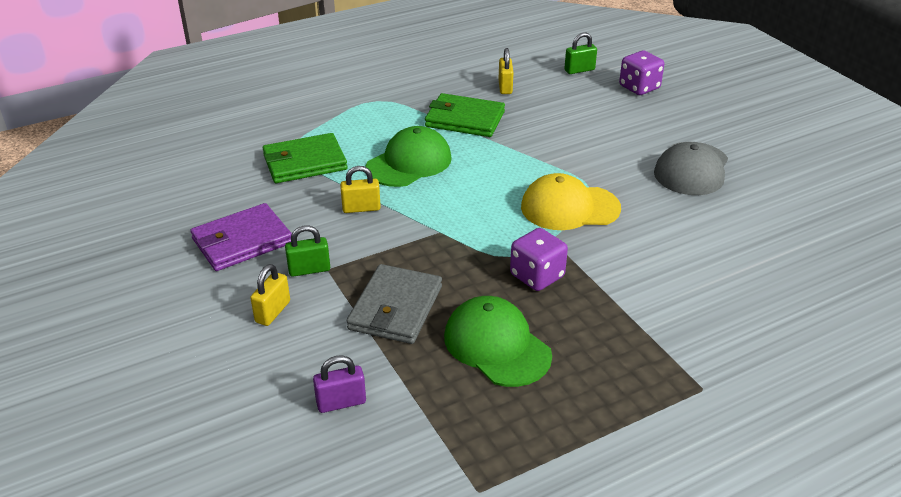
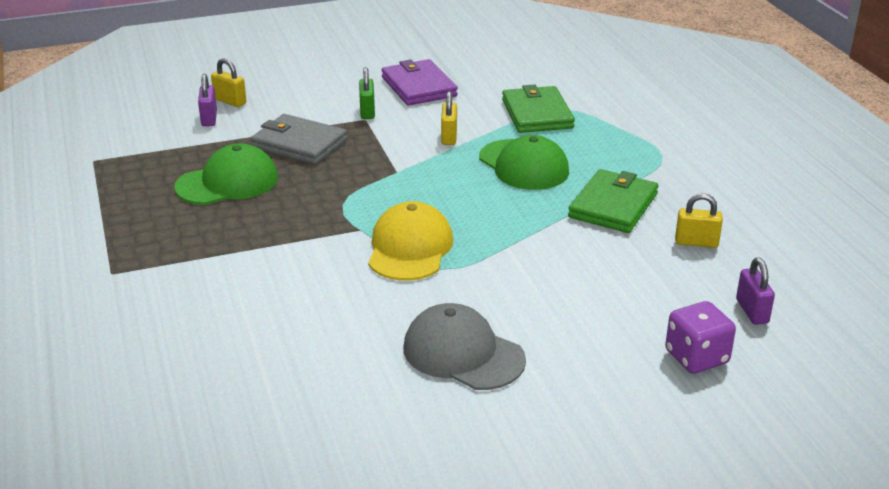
camera: 100 degrees right, 5 degrees down
(273, 312) = (321, 97): yellow padlock -> yellow padlock (230, 101)
(537, 276) = (306, 213): purple dice -> none
(579, 70) = (752, 311): green padlock -> purple padlock

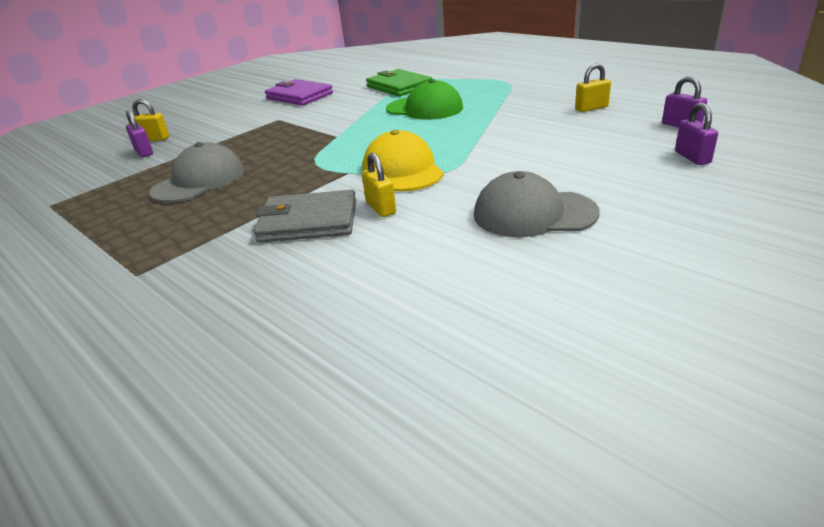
camera: 25 degrees left, 0 degrees up
(227, 182) = (199, 181): green cap -> grey cap
(299, 144) = (239, 144): grey wallet -> grey wallet (308, 221)
(367, 112) = (275, 115): green padlock -> none
(449, 137) = (353, 111): yellow padlock -> yellow padlock (380, 208)
(613, 205) = (512, 108): green wallet -> none
(696, 357) = (692, 157): purple dice -> purple padlock

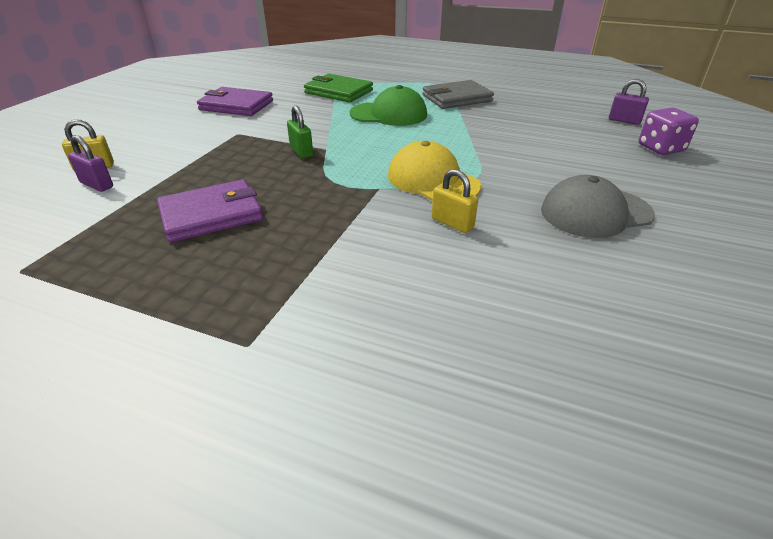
camera: 25 degrees left, 5 degrees up
(199, 181) = (211, 214): grey cap -> purple wallet
(308, 221) = (392, 248): grey wallet -> grey wallet (456, 98)
(314, 137) = (301, 151): none -> green padlock
(591, 108) = (539, 108): yellow padlock -> none
(692, 157) = (660, 148): purple padlock -> purple dice

